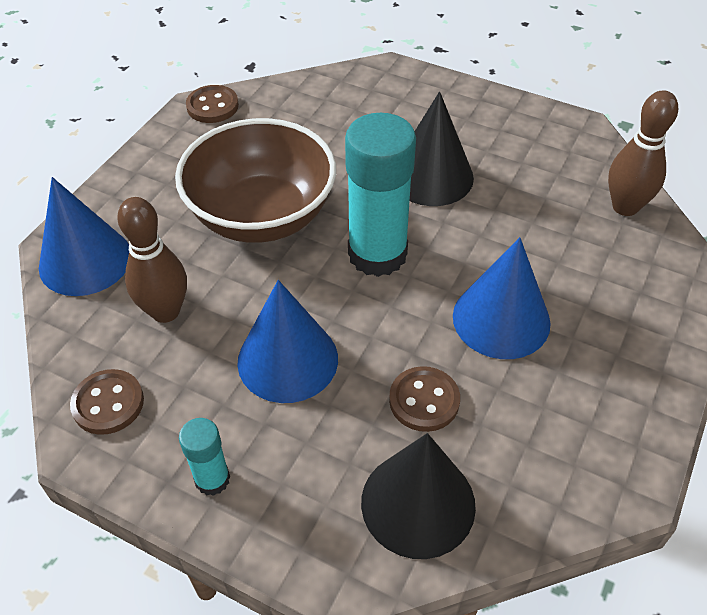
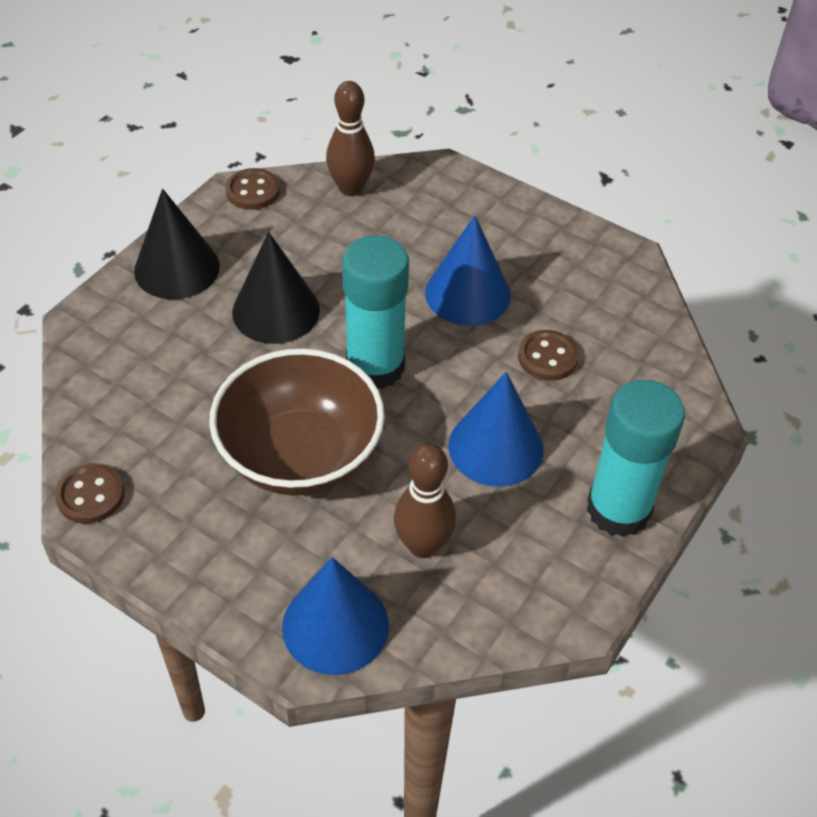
camera: 85 degrees left, 0 degrees up
(108, 403) = (534, 593): brown button -> brown button (252, 191)
(212, 479) = (618, 509): turquoise glue stick -> turquoise glue stick, size x2.06
(418, 503) = (642, 375): black cone -> black cone (177, 268)

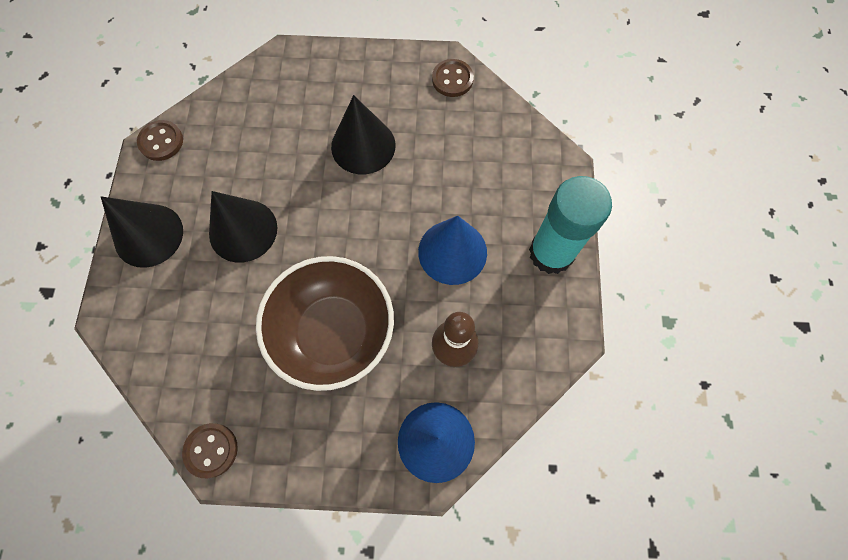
camera: 30 degrees left, 20 degrees up
(351, 188) = (230, 103): brown bowling pin -> none
(375, 366) = (338, 236): turquoise glue stick -> none
(467, 294) = (363, 146): blue cone -> black cone
(547, 357) = (443, 166): brown button -> brown button (452, 79)

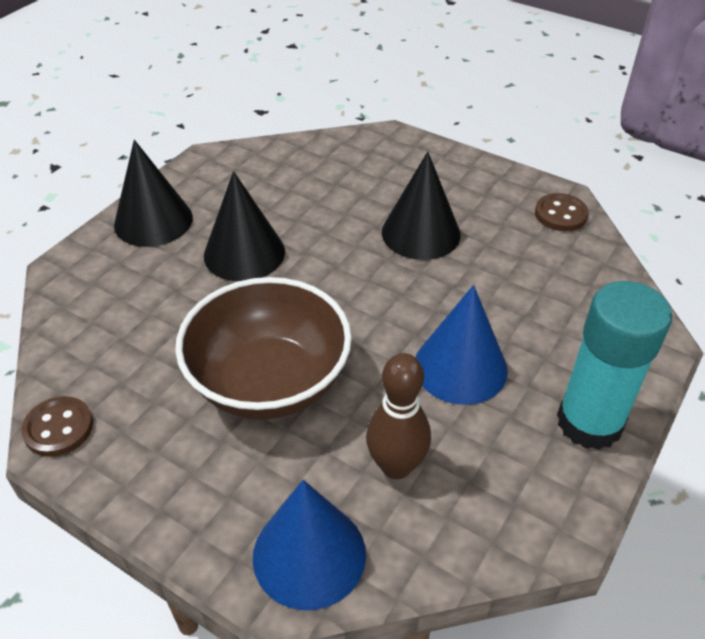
camera: 30 degrees right, 25 degrees down
(161, 142) = (223, 157): brown button -> none

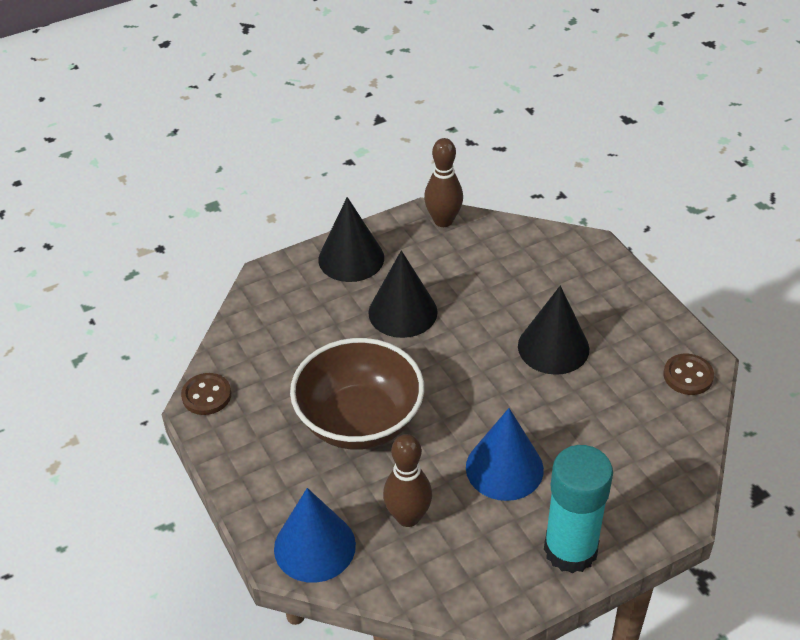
camera: 30 degrees right, 0 degrees up
(230, 157) = (443, 221): none -> brown bowling pin

